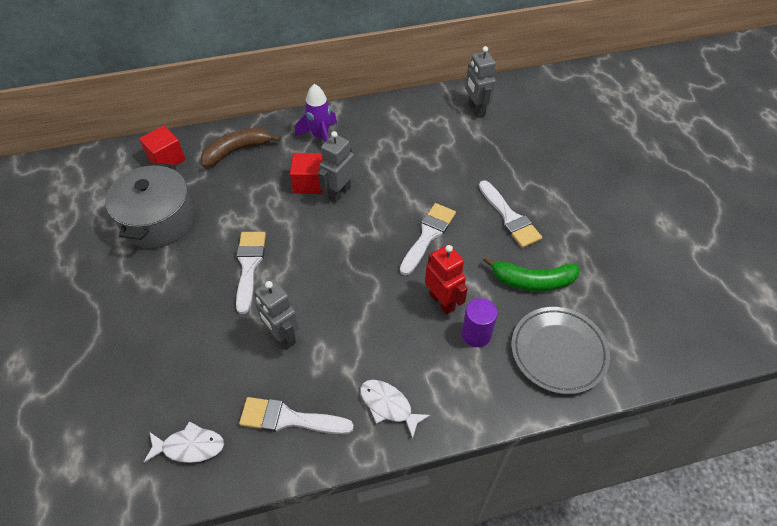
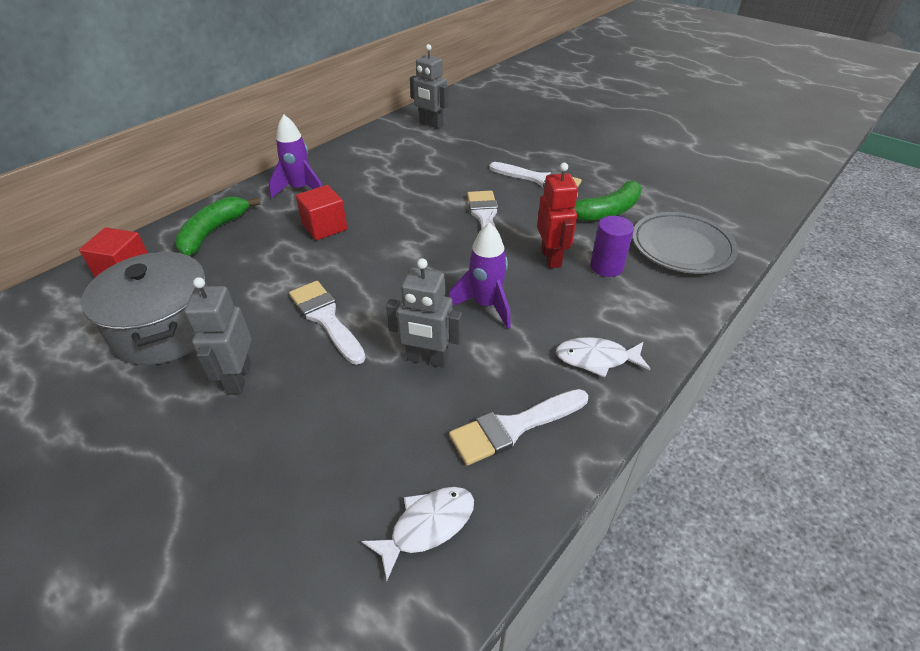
camera: 35 degrees left, 10 degrees down
(237, 151) = (213, 232): brown banana -> green banana
(339, 193) = (365, 222): grey robot -> grey robot (238, 378)
(356, 316) = (485, 305): none -> purple rocket
(442, 301) = (551, 258): red robot -> red robot turned 60 degrees clockwise

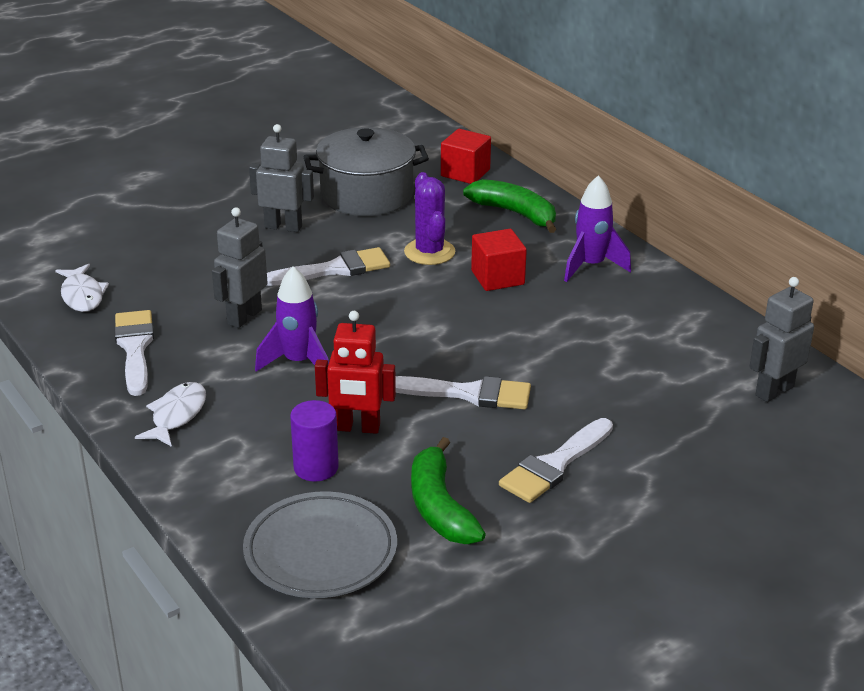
camera: 105 degrees right, 10 degrees down
(286, 267) = (429, 252): none -> purple cactus

